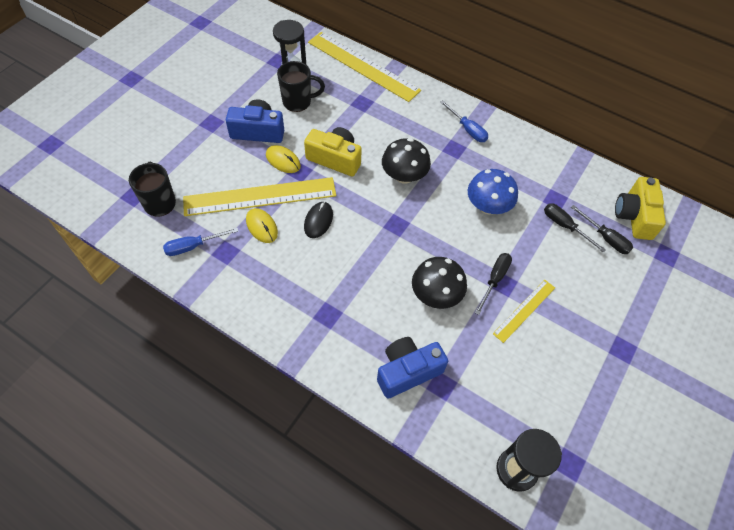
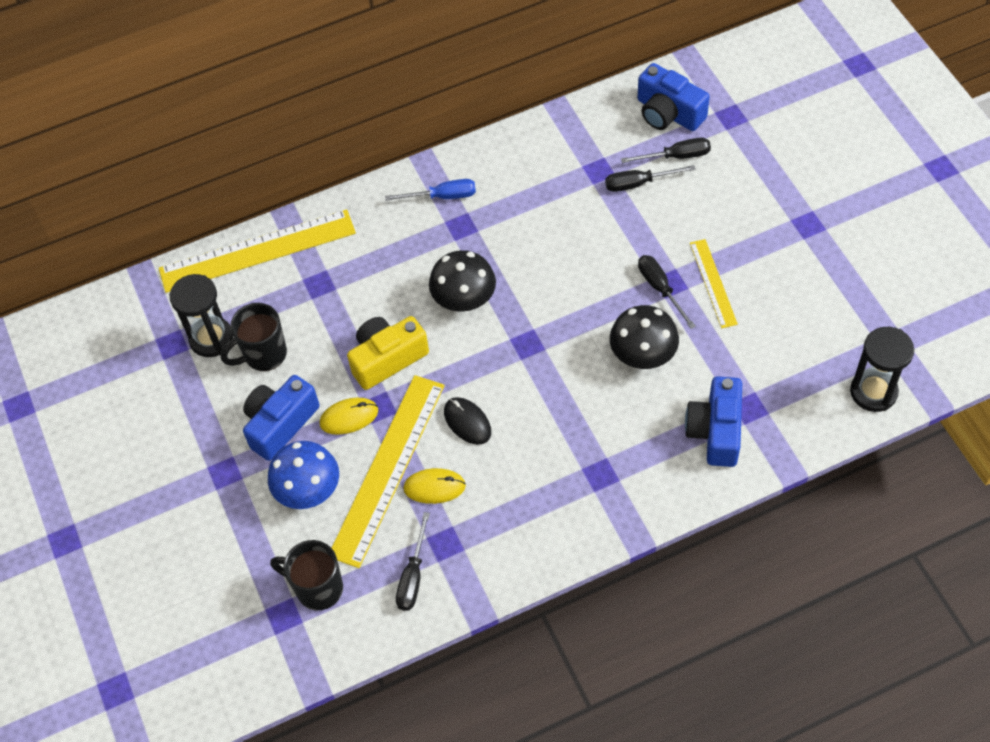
camera: 50 degrees left, 0 degrees up
(193, 246) = (413, 576): blue screwdriver -> black screwdriver
(298, 102) = (264, 355): black mug -> black mug turned 150 degrees counterclockwise
(488, 206) = (564, 239): blue mushroom -> blue mushroom (308, 490)
(634, 216) = (668, 113): yellow camera -> blue camera

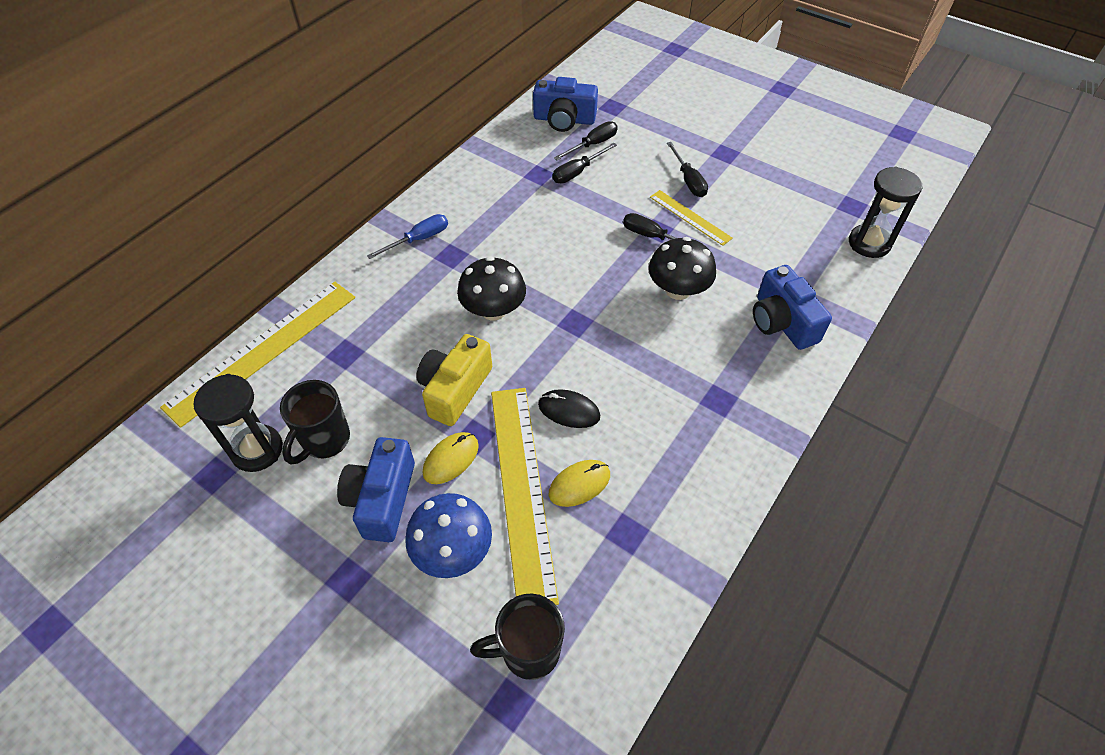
camera: 35 degrees left, 5 degrees down
(413, 576) = (618, 583): black screwdriver -> black screwdriver (688, 180)

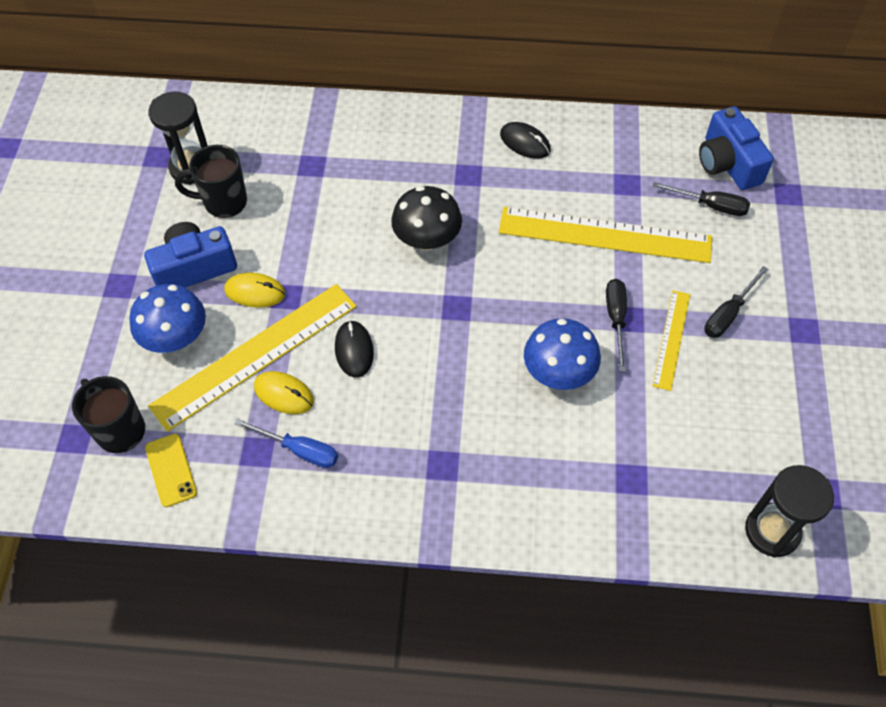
camera: 60 degrees right, 5 degrees up
(263, 350) = (281, 114): yellow ruler -> yellow ruler (605, 235)
(419, 239) = (469, 142): blue screwdriver -> blue screwdriver (299, 450)
(450, 208) = (525, 142): none -> black mouse
(455, 389) = (323, 257): yellow camera -> none
(577, 172) = (657, 213): black screwdriver -> none
(604, 619) = (171, 470): none -> yellow phone
(678, 290) = (558, 372): black mushroom -> blue mushroom
(782, 322) = (582, 483): blue camera -> none

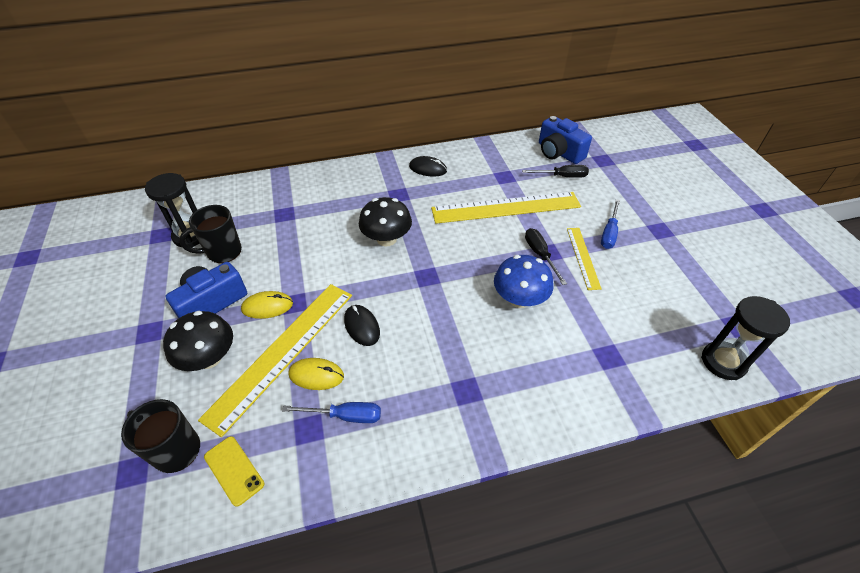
camera: 20 degrees left, 10 degrees down
(175, 337) = (209, 358): blue mushroom -> black mushroom
(728, 314) = (609, 233): black screwdriver -> blue screwdriver

